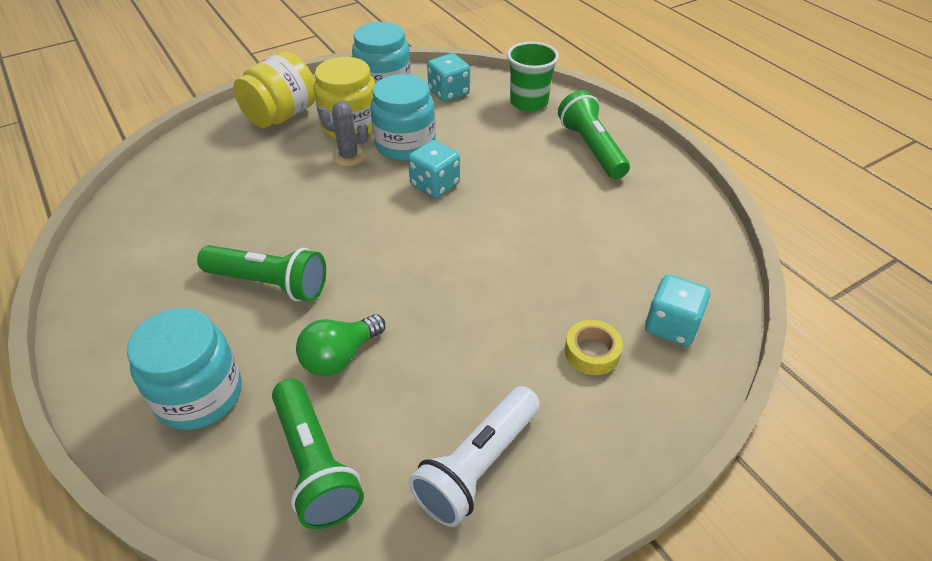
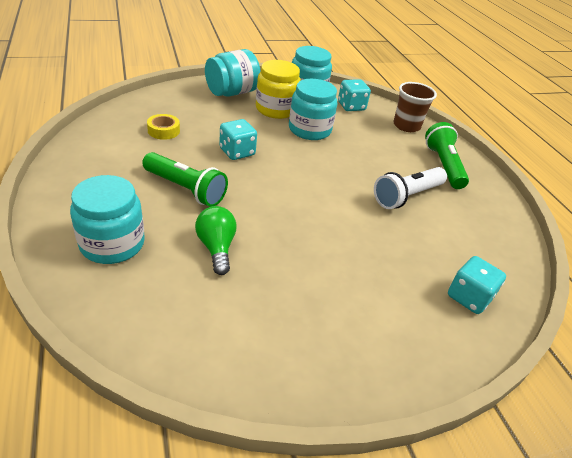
camera: 10 degrees right, 5 degrees down
(281, 116) = (232, 92): yellow jar -> turquoise jar
(315, 464) = (173, 311): green flashlight -> none
(340, 357) = (216, 247): green light bulb -> green light bulb turned 105 degrees clockwise
(348, 156) = (268, 127): grey cactus -> none
(435, 185) = (322, 159): turquoise dice -> turquoise dice (237, 152)
(477, 465) = (289, 348): white flashlight -> white flashlight (407, 196)
(529, 102) = (406, 126): green cup -> brown cup
(592, 352) = (401, 297): yellow tape -> yellow tape (163, 131)

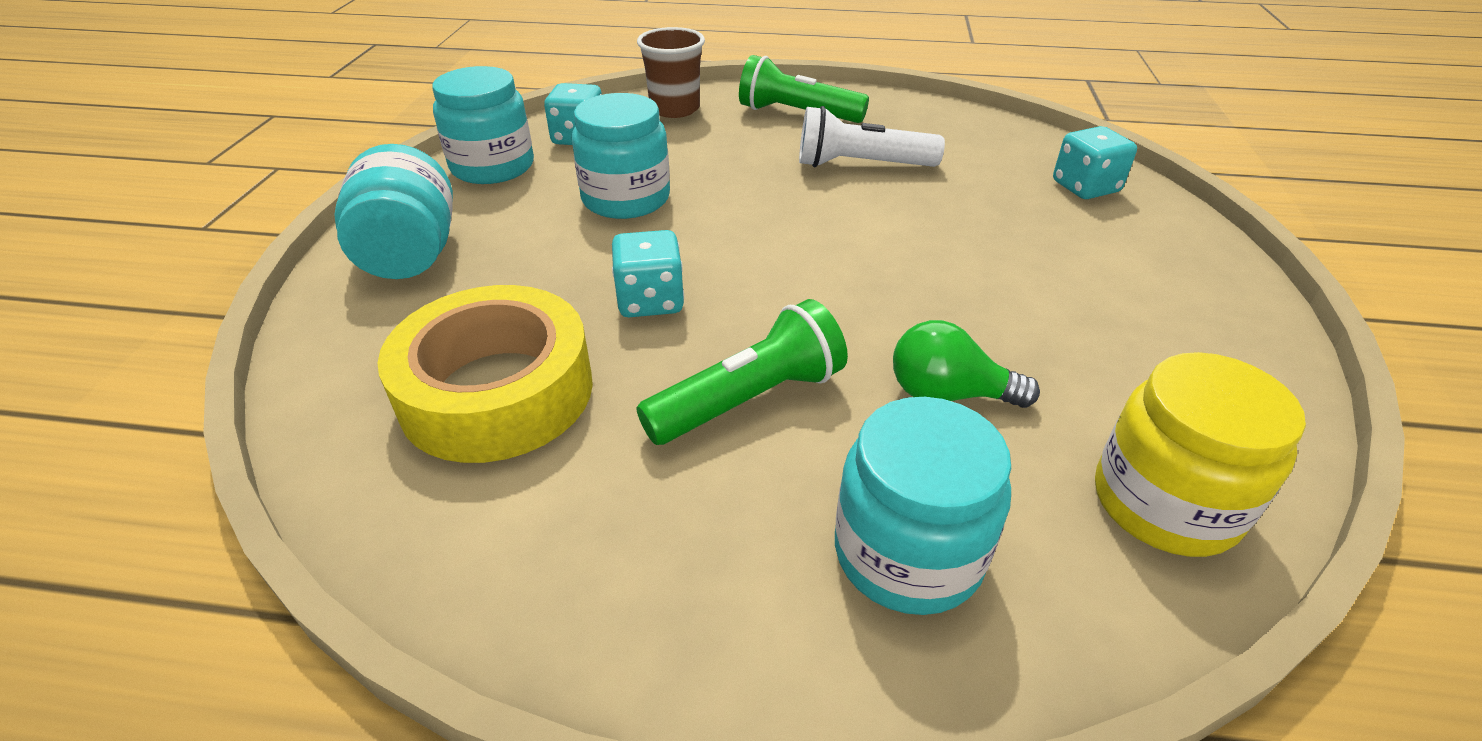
camera: 60 degrees left, 0 degrees up
(163, 131) = (497, 391): yellow tape -> yellow tape, size x2.33
(276, 109) = (525, 217): yellow jar -> yellow jar (1165, 503)
(407, 196) = (861, 165): white flashlight -> white flashlight turned 105 degrees clockwise

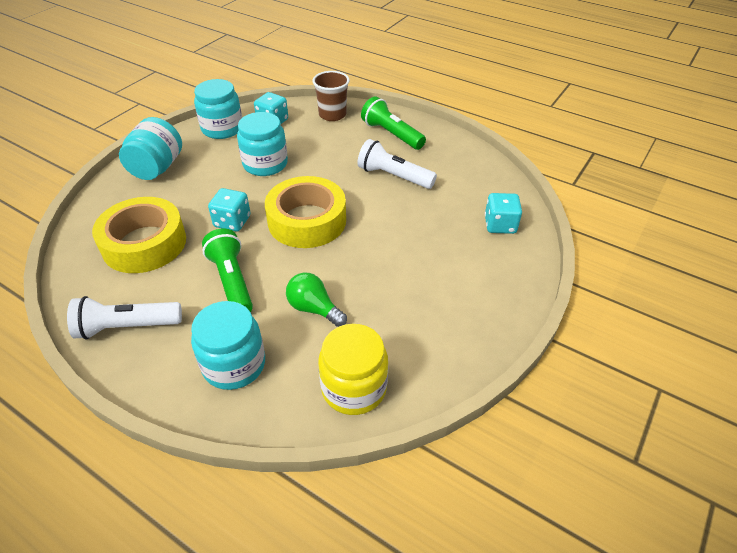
camera: 25 degrees right, 5 degrees up
(600, 570) = (127, 327): none -> white flashlight
(749, 400) = (232, 281): green flashlight -> green flashlight turned 105 degrees counterclockwise
(787, 261) = (307, 221): none -> yellow tape

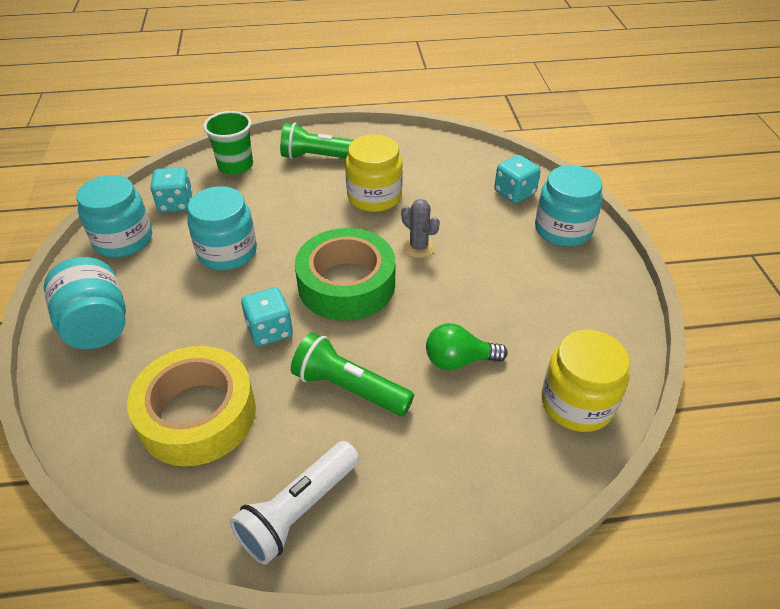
camera: 40 degrees left, 0 degrees up
(234, 364) = (455, 462): turquoise jar -> turquoise jar (563, 229)
(307, 221) = (346, 284): yellow tape -> green tape
(332, 115) = (235, 166): brown cup -> green cup
(381, 224) = (418, 247): none -> grey cactus
(393, 176) = (374, 197): white flashlight -> yellow jar

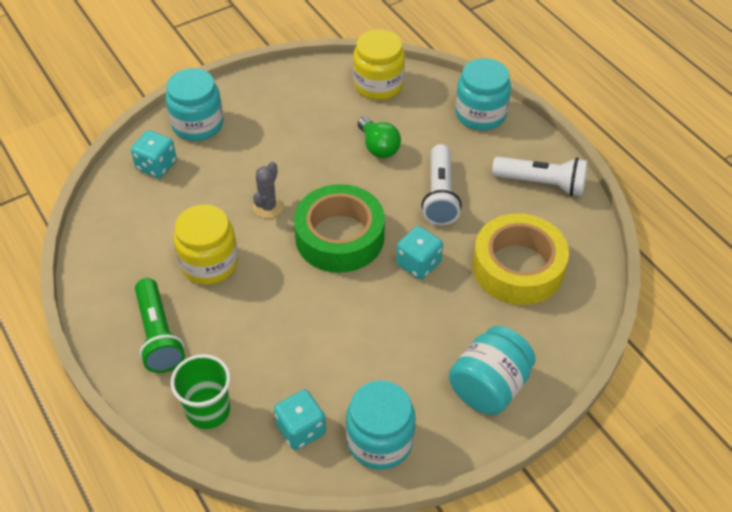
camera: 115 degrees left, 5 degrees up
(227, 252) = (348, 341): turquoise jar -> turquoise jar (480, 114)
(349, 388) = (440, 195): green flashlight -> white flashlight

